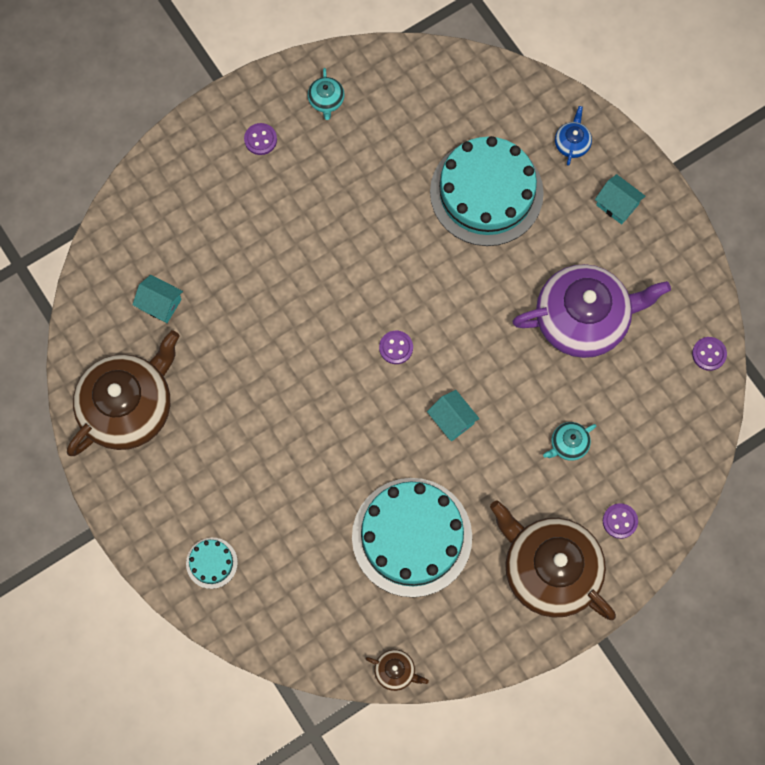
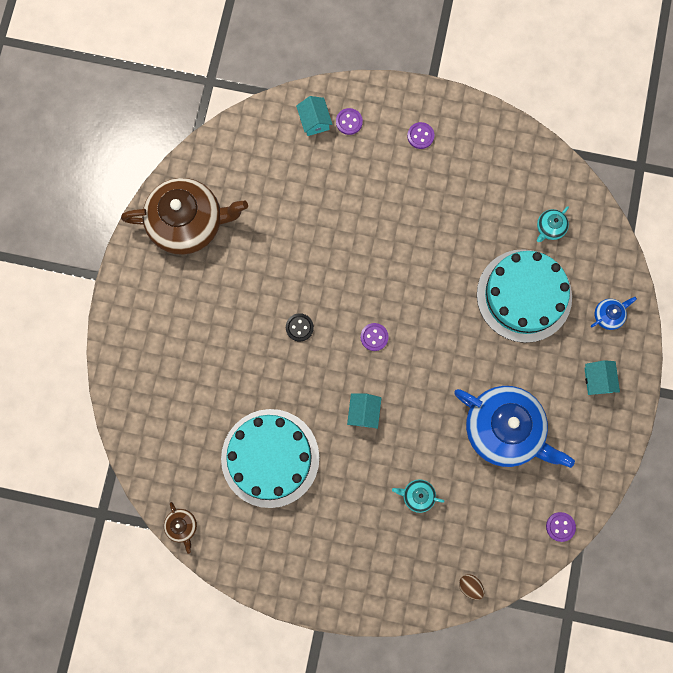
camera: 45 degrees right, 5 degrees up
(160, 304) = (265, 179): turquoise house -> turquoise house (314, 121)
(211, 563) = (143, 359): turquoise cake -> none
(323, 402) = (299, 327): none -> black button
(326, 100) = (483, 148): turquoise teapot -> turquoise teapot (550, 228)
(550, 569) = (330, 558): brown teapot -> none
(583, 319) = (504, 429): purple teapot -> blue teapot
(620, 521) = (401, 572): purple button -> purple button (349, 122)
(687, 475) = (470, 586): none -> brown egg

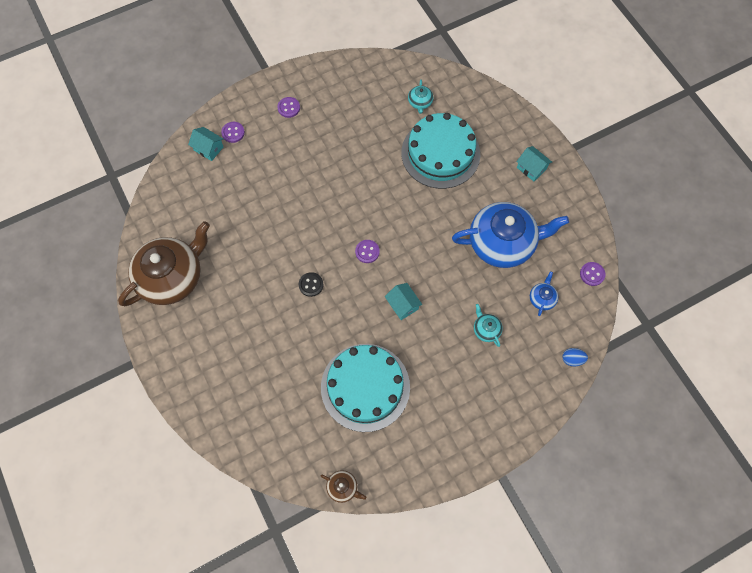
camera: 40 degrees left, 10 degrees down
(417, 495) = (486, 329): turquoise teapot -> turquoise teapot turned 90 degrees clockwise
(470, 586) = (572, 359): brown egg -> blue egg
(608, 315) = (502, 126): blue teapot -> blue teapot (542, 298)

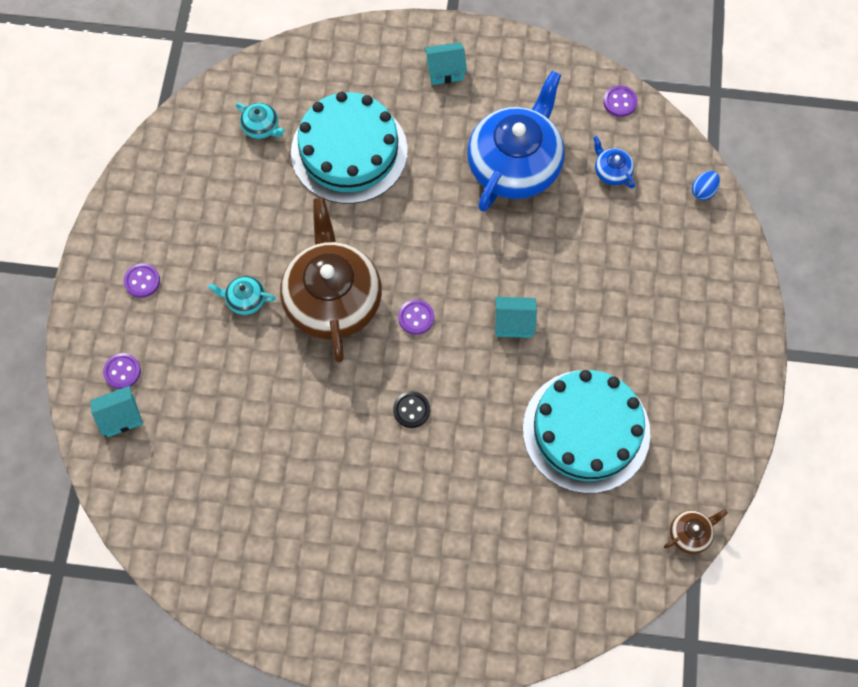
camera: 55 degrees left, 0 degrees up
(172, 277) = (274, 574): brown teapot -> brown teapot (332, 299)
(486, 329) = (607, 254): turquoise teapot -> turquoise teapot (245, 299)

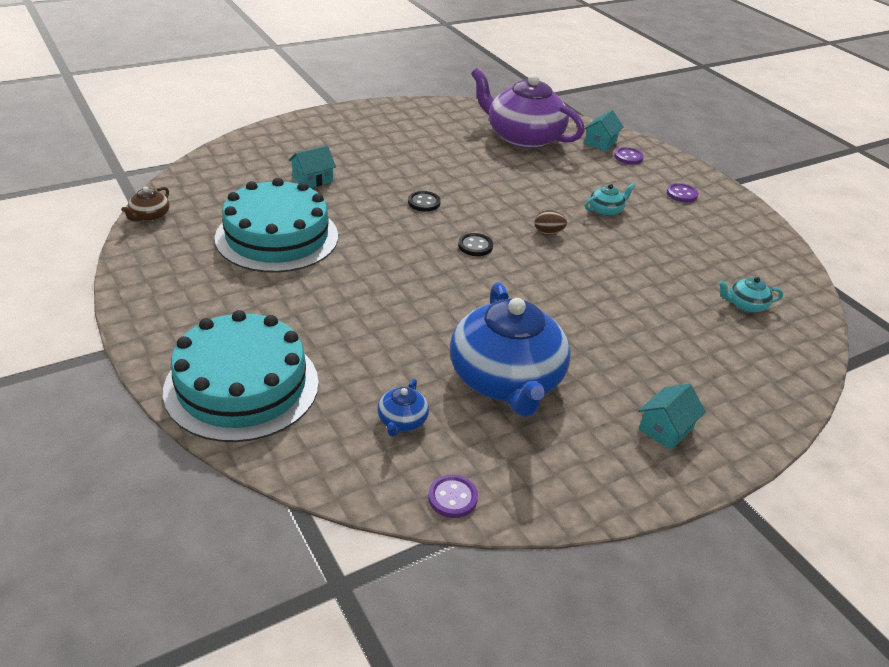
camera: 140 degrees right, 30 degrees down
(198, 477) = (523, 137): none -> purple teapot
(332, 299) = (548, 232): brown teapot -> brown egg
(349, 151) = (658, 321): turquoise cake -> turquoise cake (242, 386)
(416, 317) = (475, 246): purple button -> black button
(513, 323) = (393, 272): turquoise house -> turquoise house (312, 179)
(612, 171) = (402, 421): blue teapot -> blue teapot turned 90 degrees clockwise
(703, 191) = (281, 451): blue egg -> none

